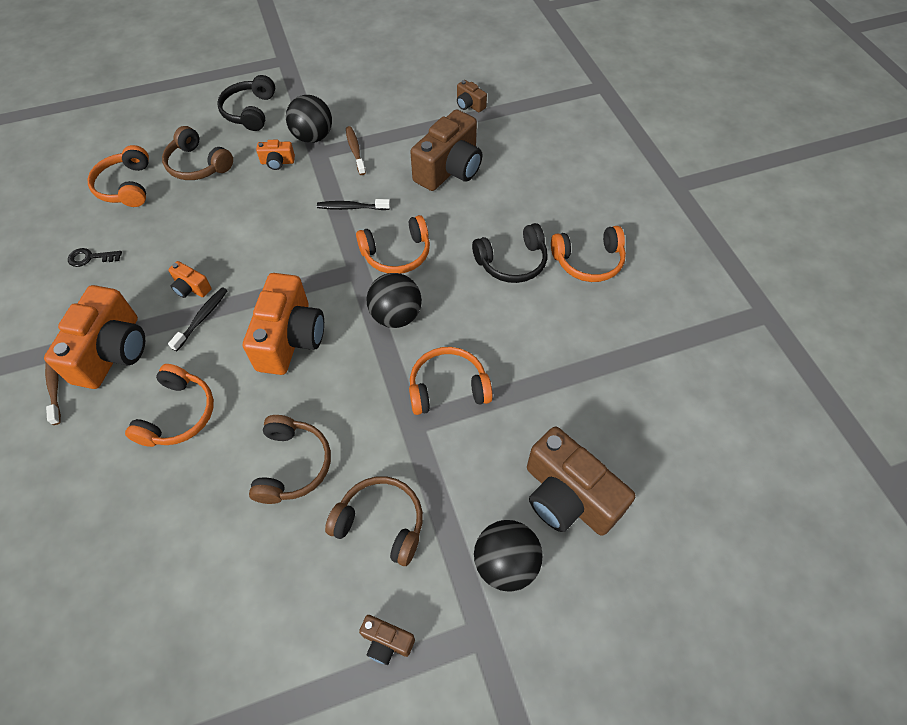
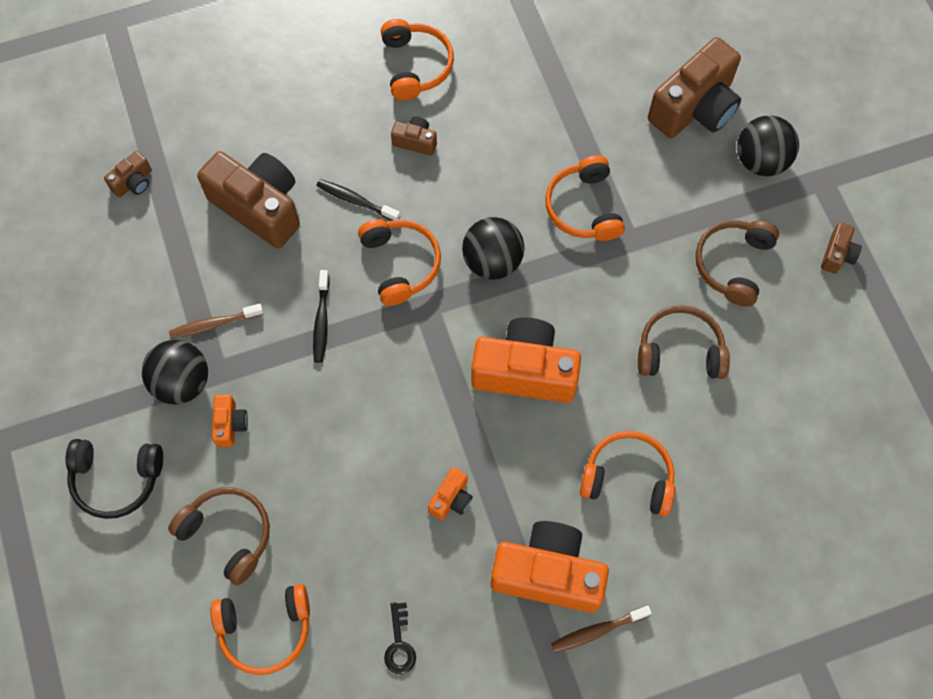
camera: 90 degrees left, 10 degrees up
(198, 165) = (228, 534): brown headphones -> brown headphones turned 90 degrees counterclockwise
(202, 318) = (497, 477): black toothbrush -> black toothbrush (356, 200)
(512, 262) = (415, 141): black headphones -> brown camera

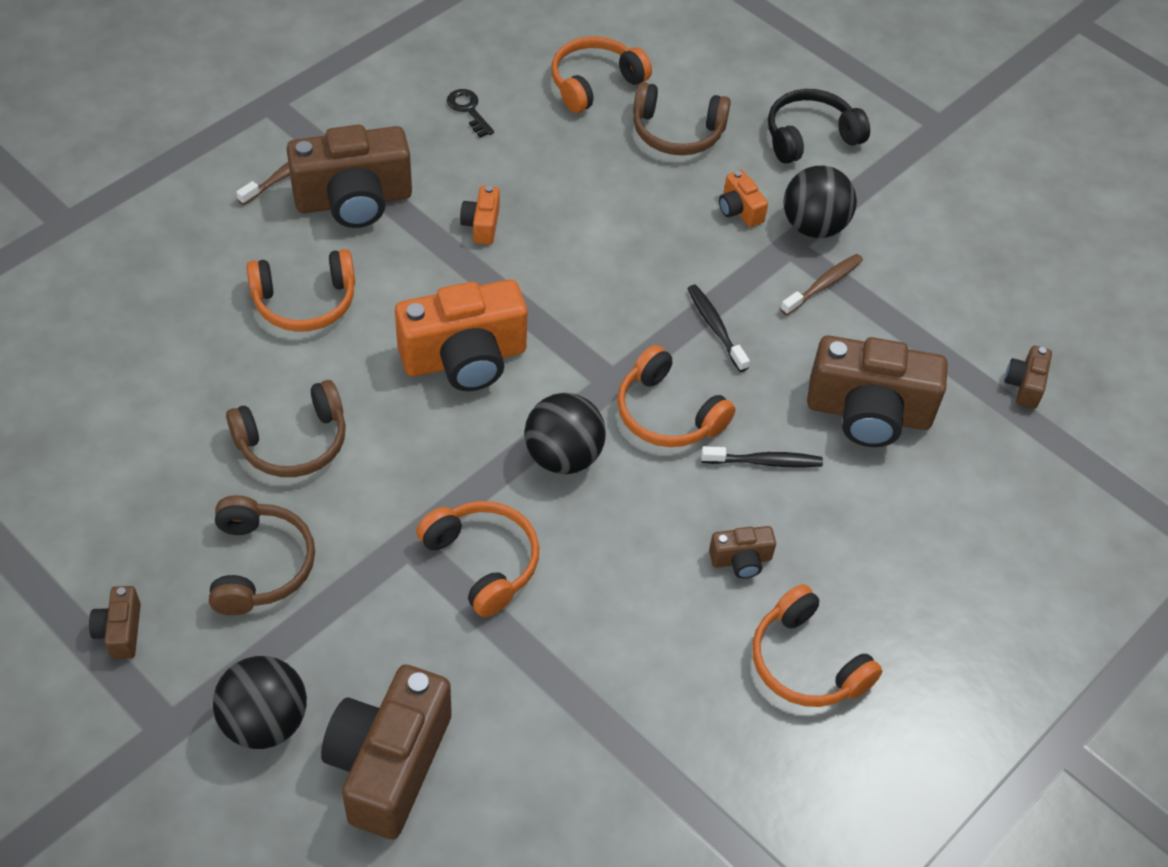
camera: 150 degrees right, 15 degrees down
(548, 573) = (354, 200): orange camera -> brown camera

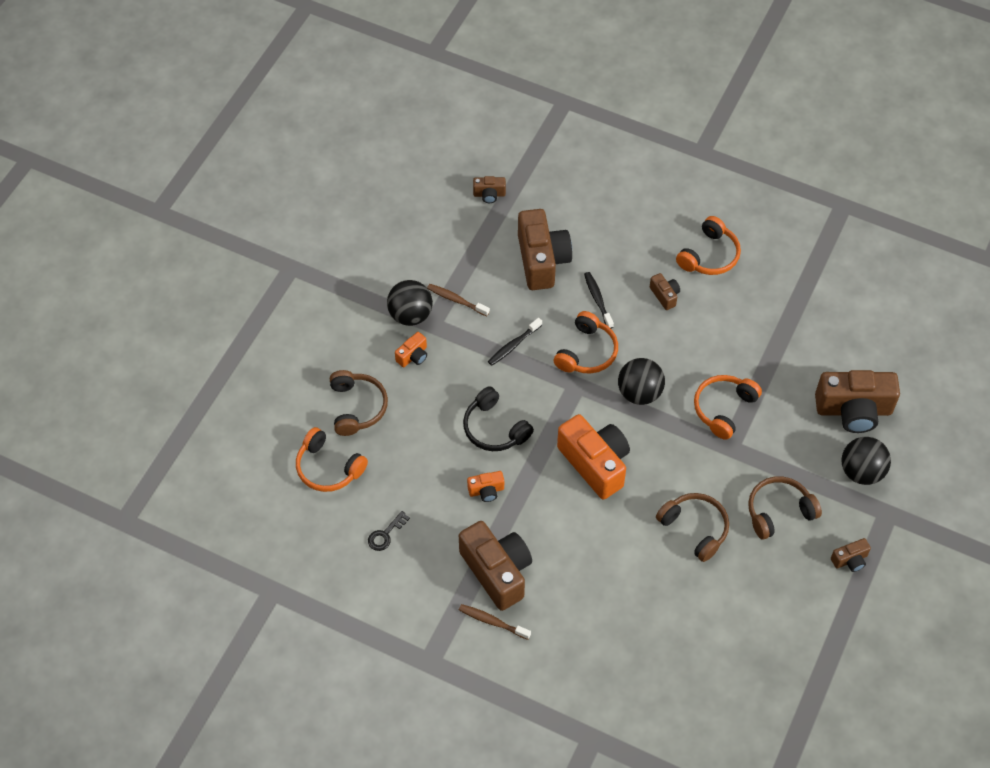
camera: 105 degrees left, 5 degrees up
(305, 302) = (592, 565): orange headphones -> none
(810, 137) = (331, 334): black headphones -> black headphones (494, 428)

